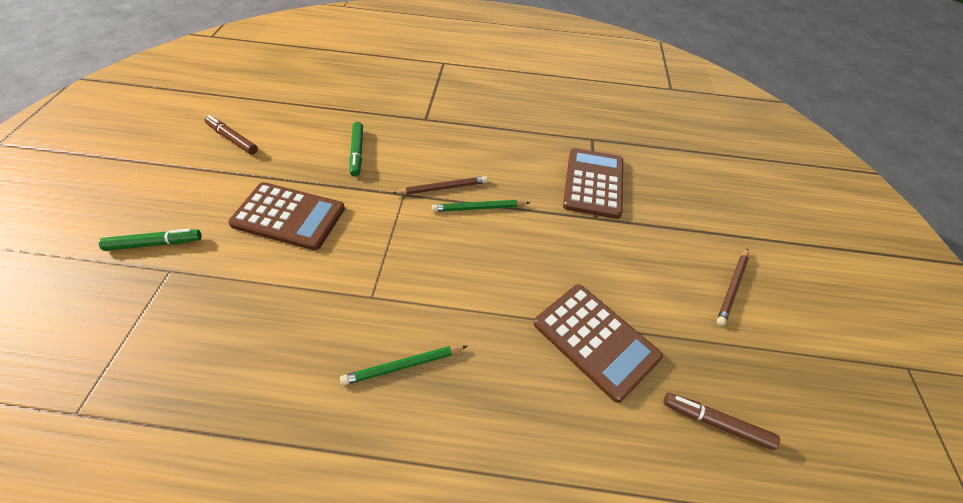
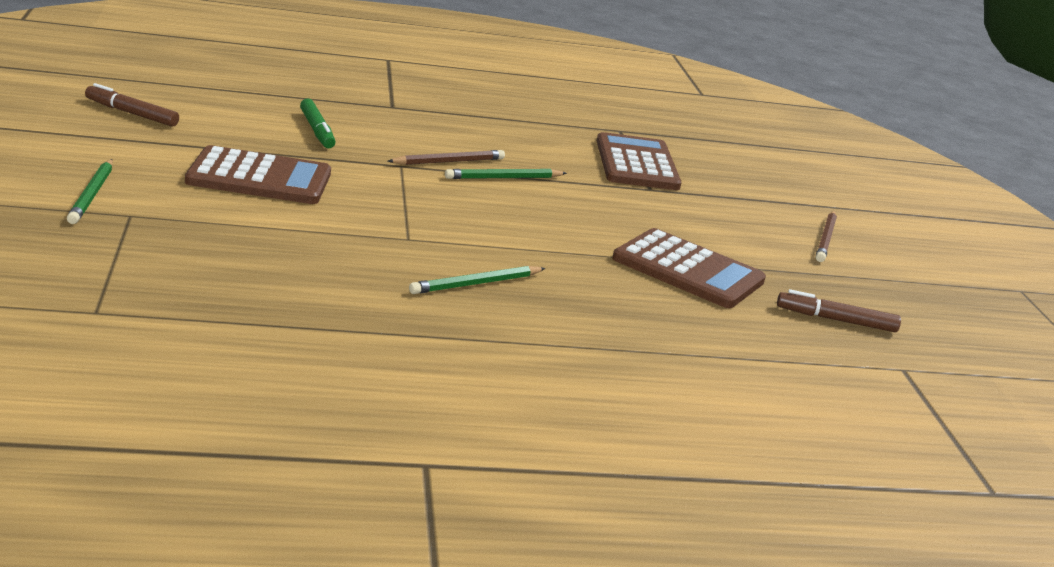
camera: 15 degrees left, 25 degrees down
(154, 244) = (92, 194): green marker -> green pencil

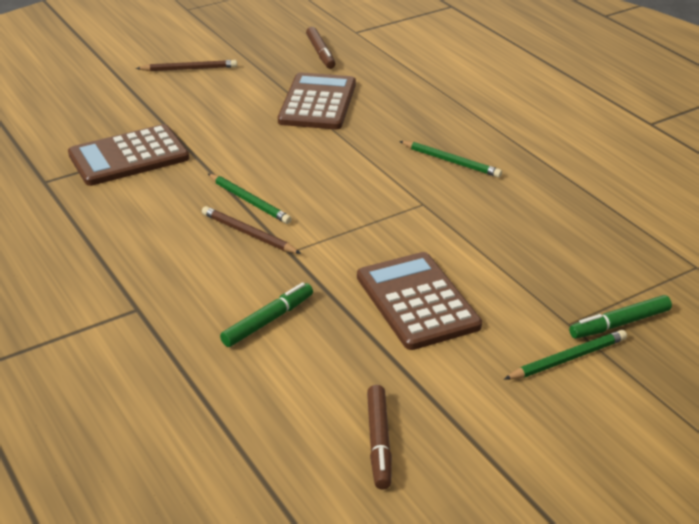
camera: 110 degrees left, 10 degrees up
(90, 232) = (619, 324): none -> green marker

